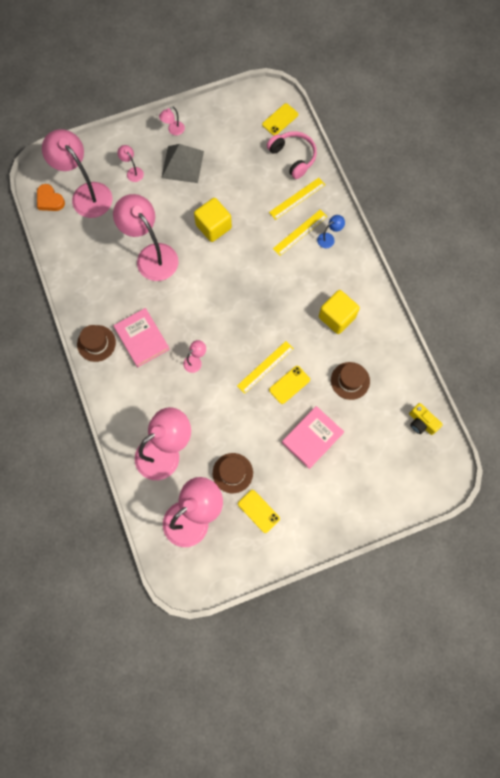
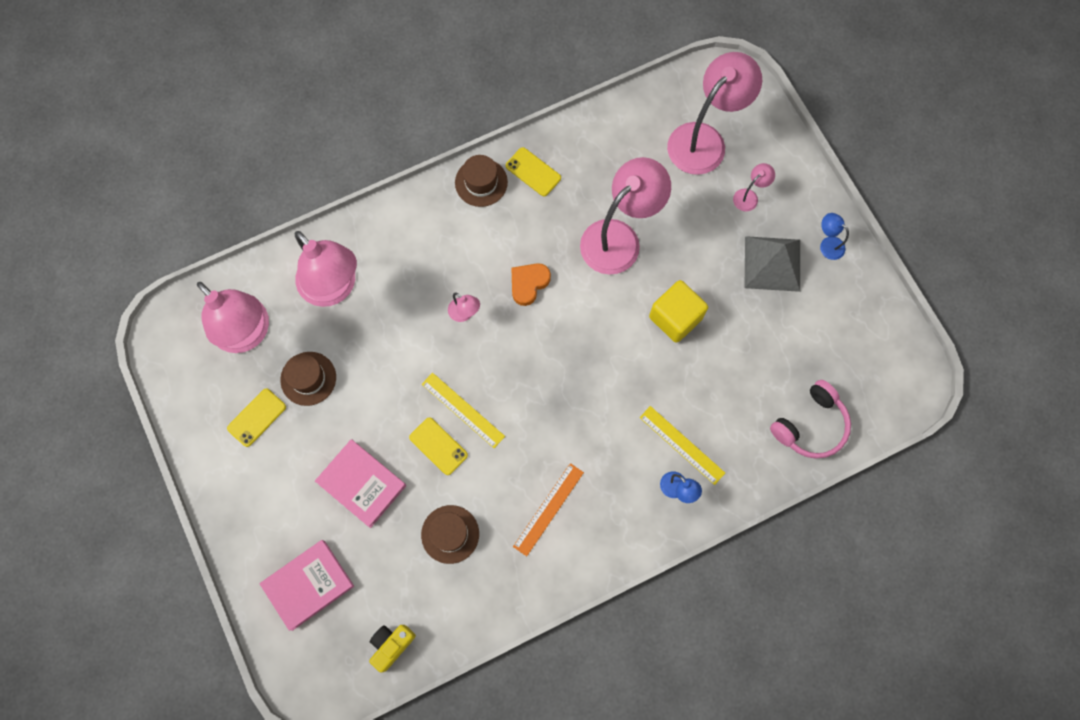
camera: 85 degrees right, 0 degrees up
(50, 200) = (688, 94): orange heart -> orange heart (528, 284)
(142, 339) = (492, 239): pink book -> pink book (308, 585)
(173, 130) = (827, 244): pink lamp -> blue lamp
(280, 119) = (874, 400): yellow phone -> yellow phone (533, 172)
(297, 198) = (739, 436): yellow ruler -> none
(337, 317) = (548, 509): yellow cube -> orange ruler

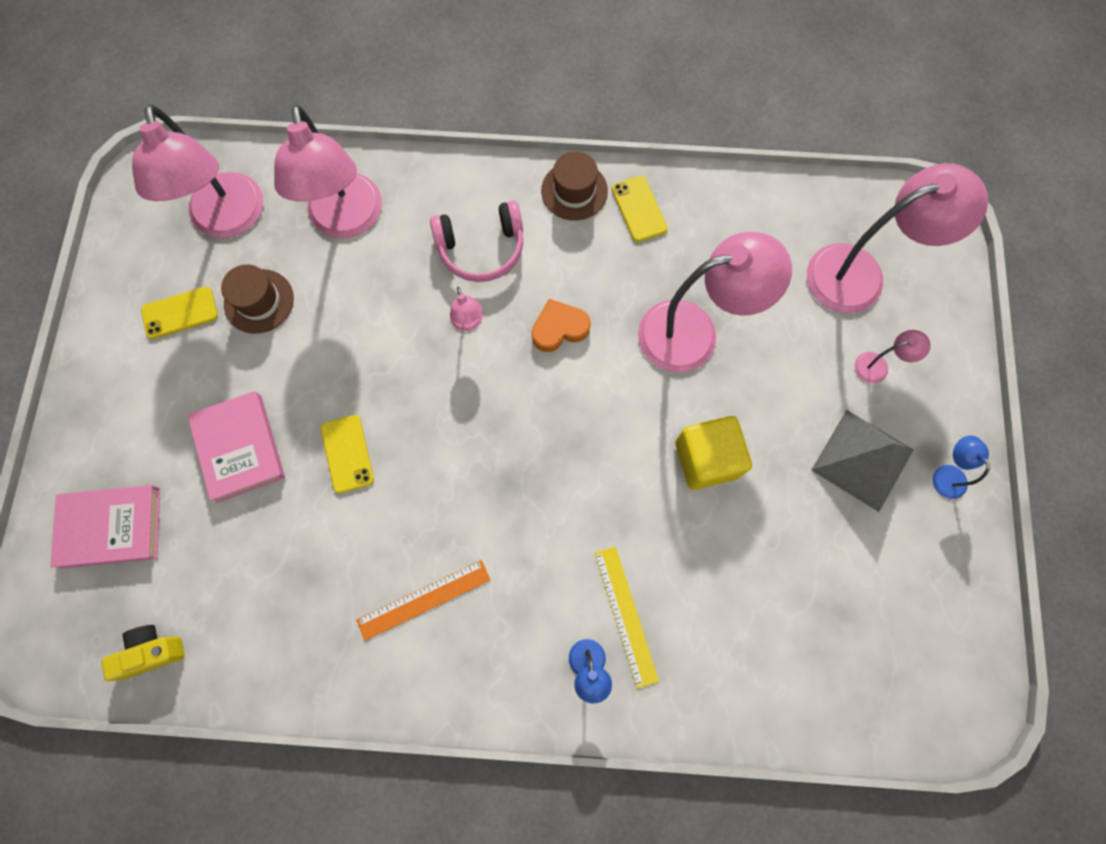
camera: 30 degrees right, 0 degrees up
(450, 534) = (296, 562): brown hat -> none
(463, 410) = (399, 428): yellow ruler -> none
(811, 425) = (800, 685): pink headphones -> pink headphones (481, 249)

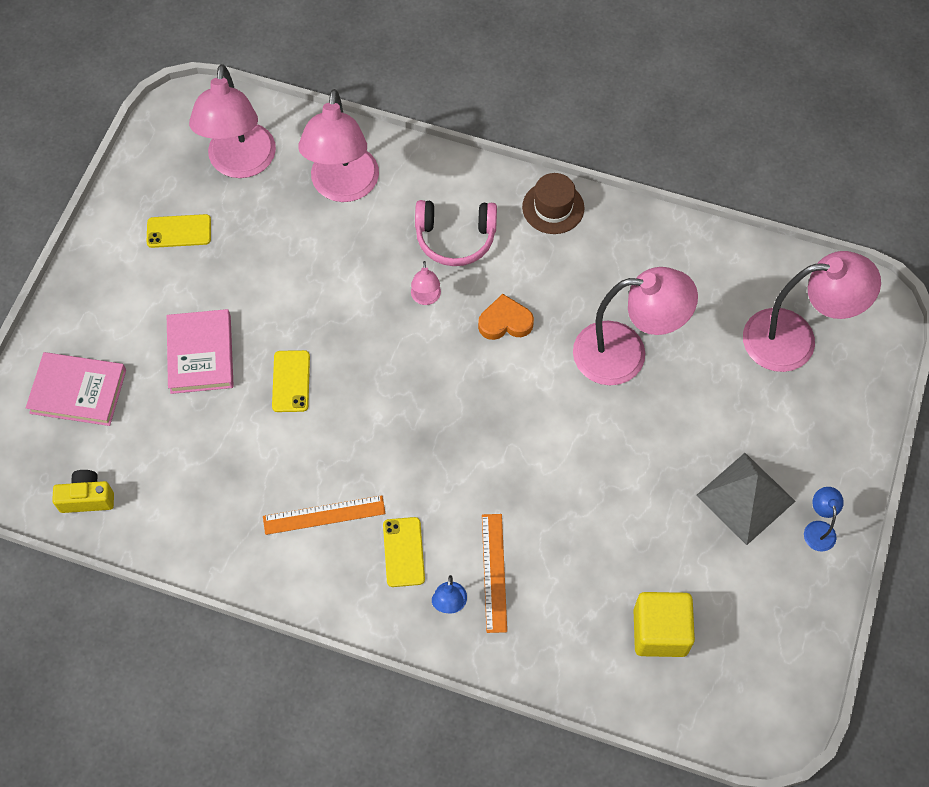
camera: 15 degrees right, 10 degrees down
(259, 301) = (249, 237): brown hat -> none
(625, 615) = (494, 572): yellow ruler -> orange ruler
(639, 209) = (607, 236): yellow phone -> yellow phone (403, 552)
(706, 459) = (604, 463): yellow cube -> yellow cube (660, 632)
(878, 366) = (786, 422): pink lamp -> none

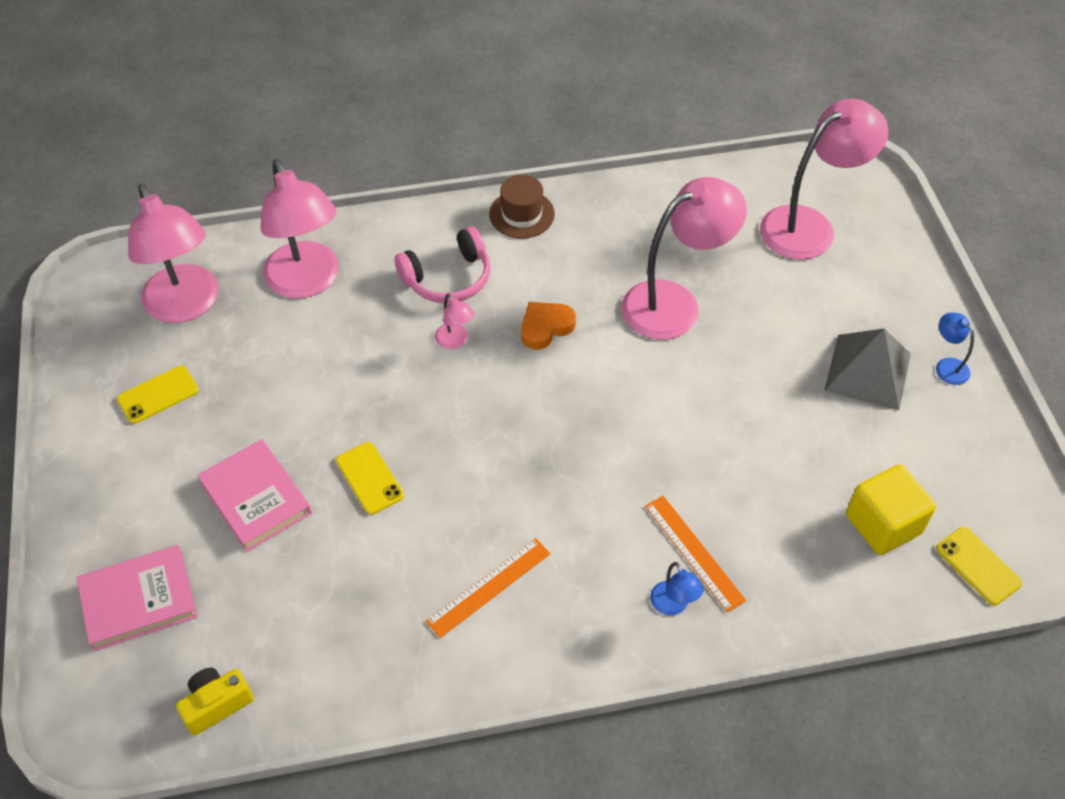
camera: 30 degrees left, 10 degrees down
(403, 552) = (593, 580): yellow phone -> yellow phone (978, 566)

